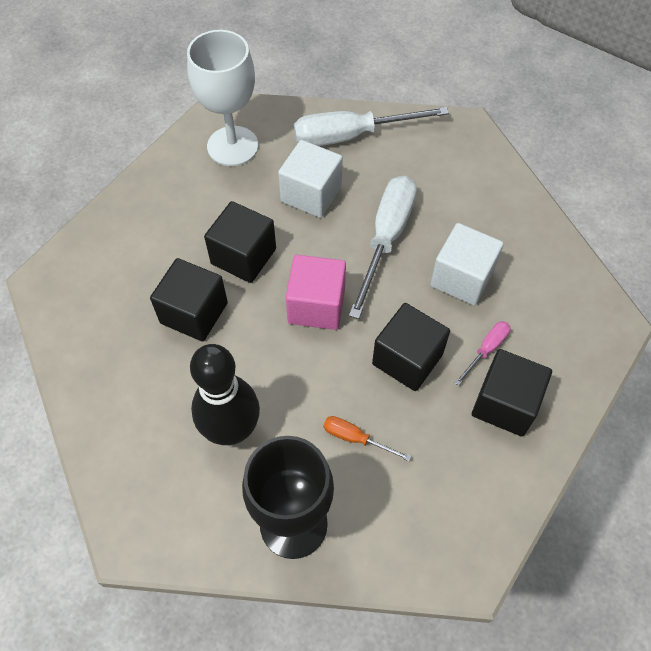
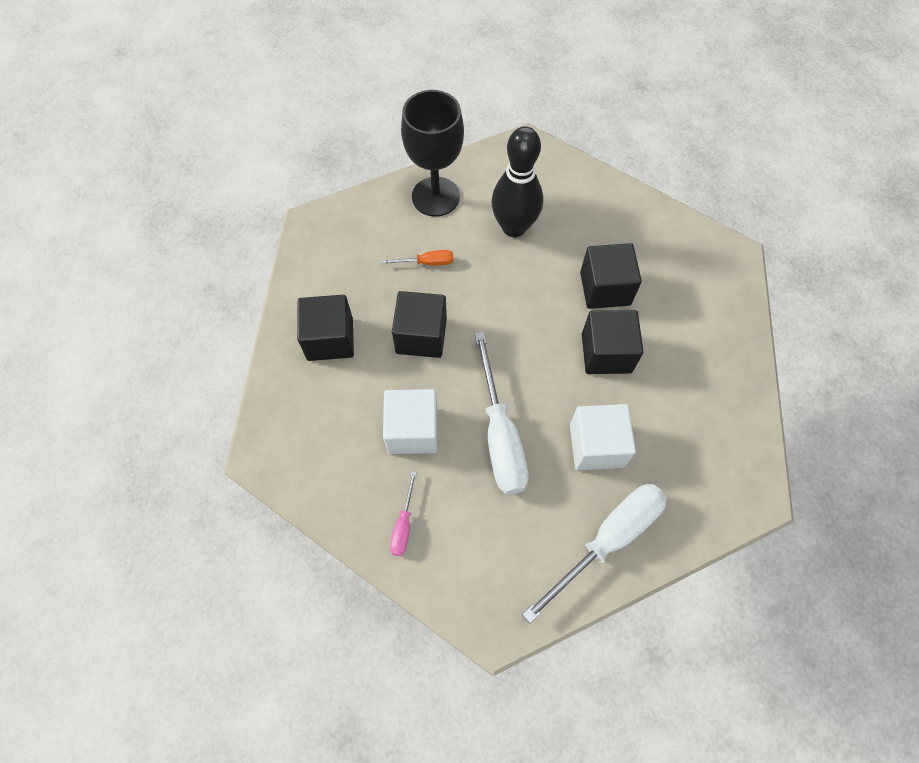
camera: 150 degrees right, 5 degrees up
(232, 146) = (708, 459): white goblet -> none
(316, 305) = (518, 342): pink cube -> none
(486, 350) = (362, 375): pink screwdriver -> pink screwdriver (403, 525)

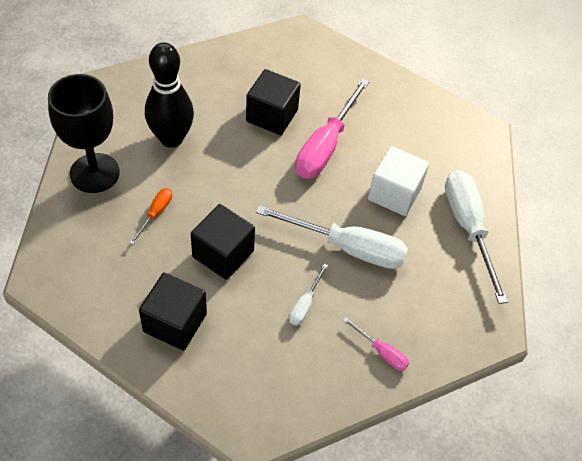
camera: 65 degrees left, 10 degrees down
(412, 430) = (305, 304): white cube -> white screwdriver
(606, 353) = (325, 146): black cube -> pink screwdriver

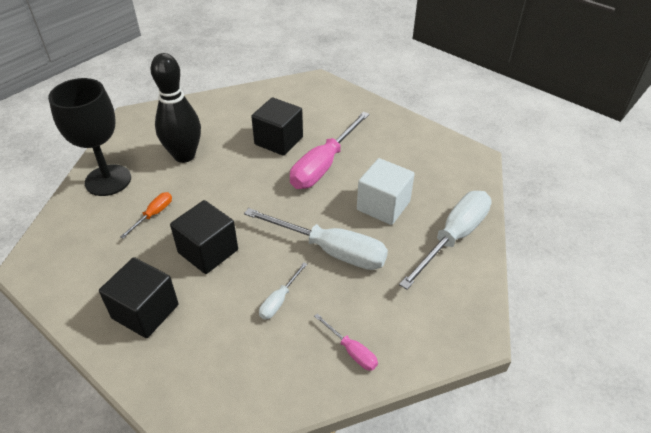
camera: 10 degrees right, 10 degrees down
(468, 227) = (453, 237): white screwdriver -> white screwdriver turned 45 degrees clockwise

